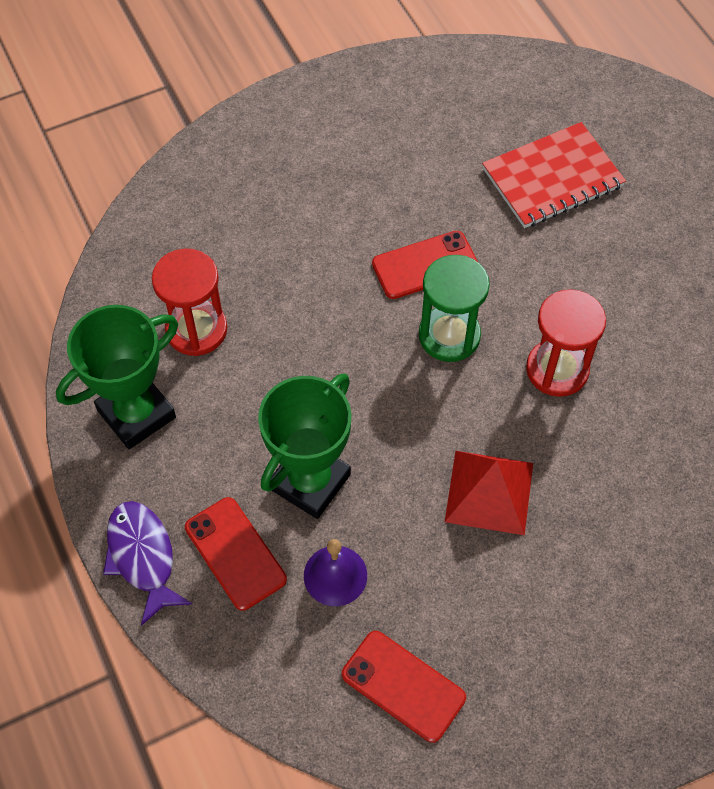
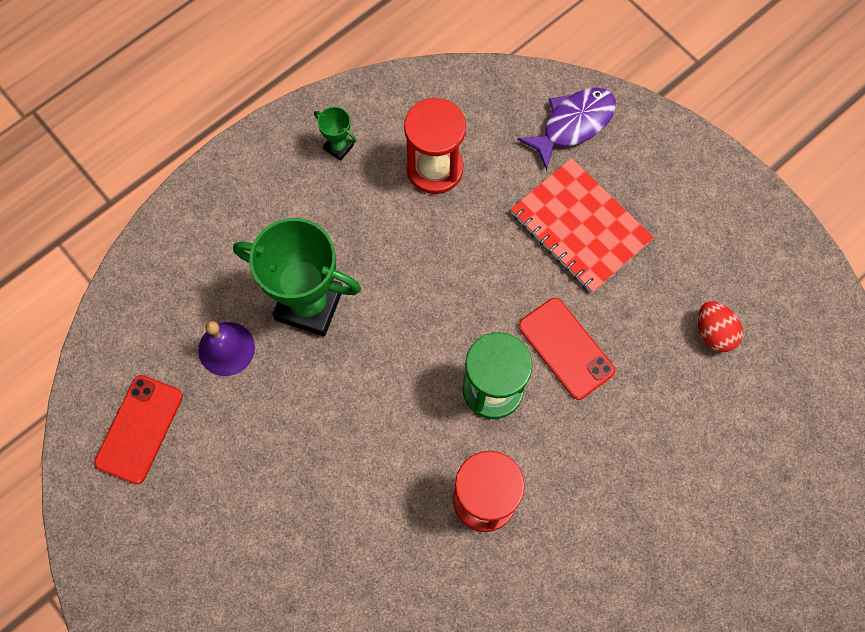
camera: 75 degrees right, 10 degrees up
(136, 414) = (338, 147): green trophy -> green trophy, size x0.43
(143, 557) = (210, 193): purple fish -> purple fish (573, 124)
(235, 553) = (229, 263): red phone -> none
(443, 149) = (714, 333): none -> red egg
(489, 492) = (336, 462): red pyramid -> none
(552, 177) = (716, 450): red notebook -> red notebook (580, 227)

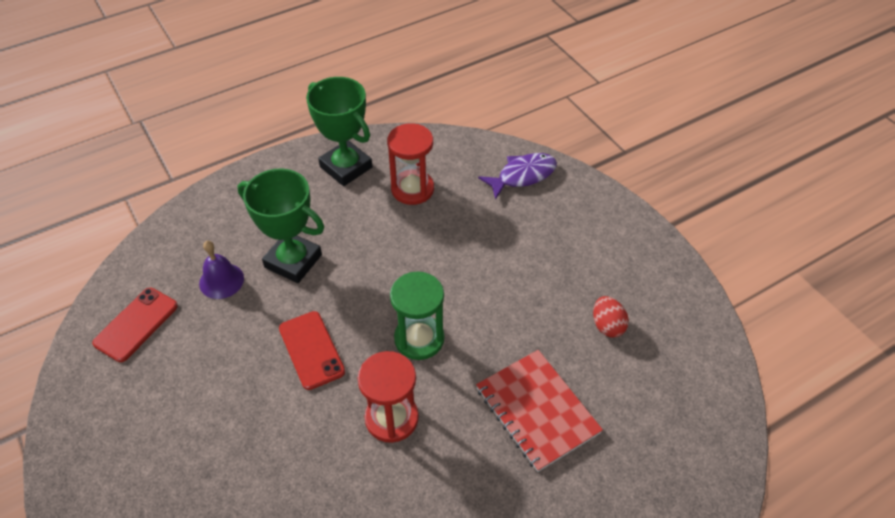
camera: 10 degrees right, 20 degrees down
(338, 147) = (346, 167): green trophy -> green trophy, size x2.31
(566, 348) = (484, 319): red phone -> red phone (311, 350)
(580, 227) = (514, 240): red notebook -> red notebook (537, 410)

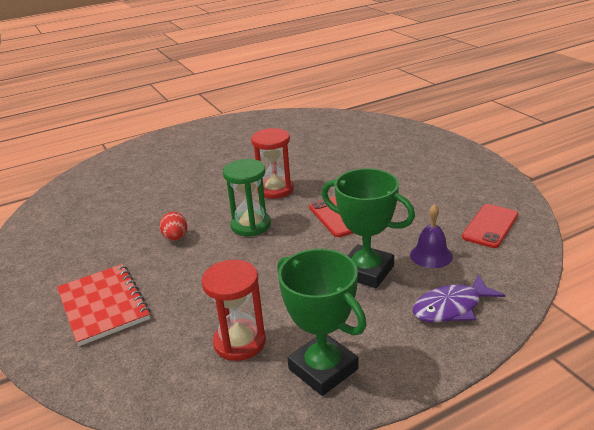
camera: 175 degrees left, 20 degrees down
(522, 176) = (101, 360): purple fish -> purple fish (451, 307)
(537, 410) = (175, 196): red notebook -> red notebook (103, 305)
(607, 326) = (97, 236): red egg -> red egg (176, 238)

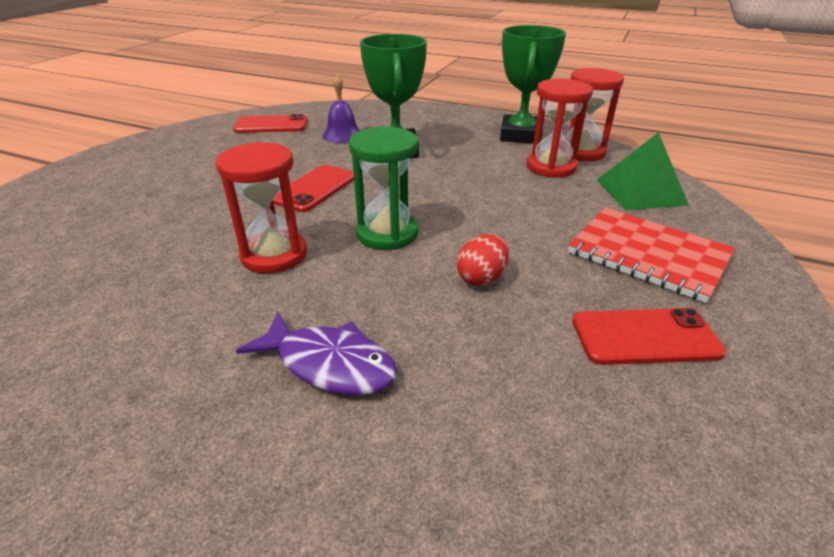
camera: 130 degrees left, 5 degrees up
(80, 261) = (645, 337): none -> red phone
(103, 305) = (648, 255): red notebook -> red notebook turned 75 degrees counterclockwise
(145, 364) = (640, 192): none -> green pyramid
(240, 386) = (581, 152): none -> red hourglass
(451, 307) = (402, 118): purple fish -> purple fish (329, 364)

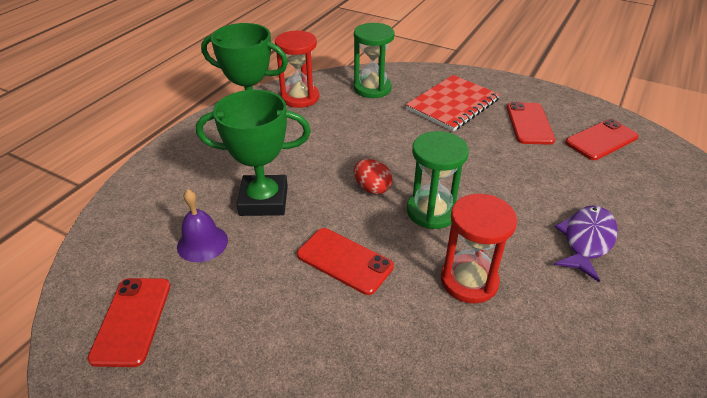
camera: 85 degrees left, 5 degrees up
(481, 278) = (486, 170): red egg -> red egg (372, 188)
(551, 167) = (325, 116): red hourglass -> none
(640, 192) = (372, 88): green pyramid -> green hourglass
(647, 446) = (601, 140): none -> red phone

